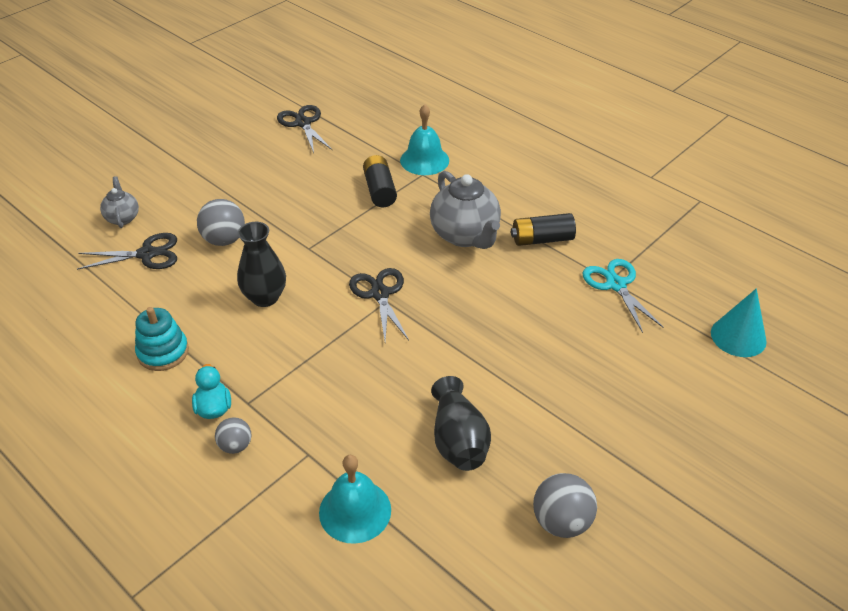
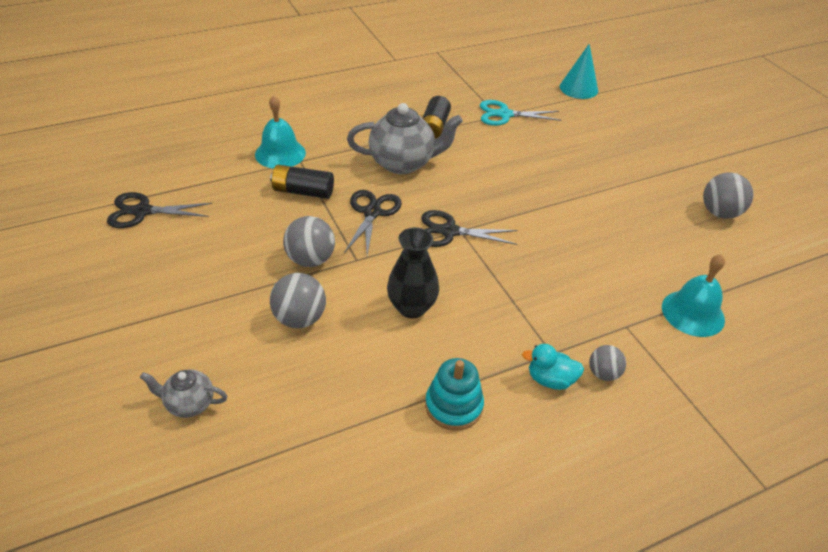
camera: 70 degrees left, 0 degrees up
(147, 254) = (278, 391): black scissors -> black scissors (372, 212)
(294, 223) = (310, 259): none -> grey ball
(458, 440) = (634, 237): black vase -> none

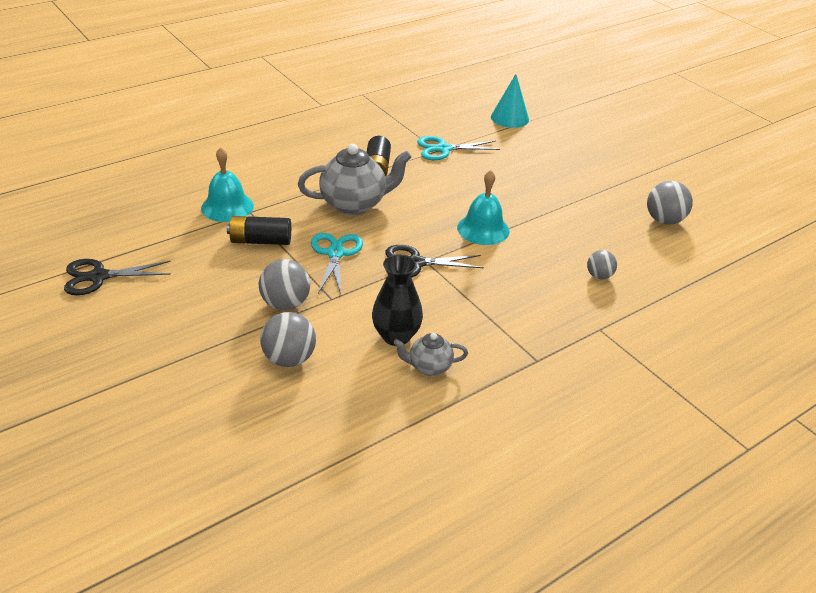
camera: 10 degrees left, 5 degrees down
(189, 404) = (200, 449): grey teapot -> grey teapot (429, 367)
(372, 212) = (335, 253): black scissors -> turquoise scissors
(453, 406) = (457, 418): turquoise stacking toy -> none
(550, 380) = (541, 384): turquoise duck -> none
(603, 373) = (588, 372): grey ball -> grey ball (599, 276)
(693, 313) = (657, 311): turquoise bell -> turquoise bell (483, 229)

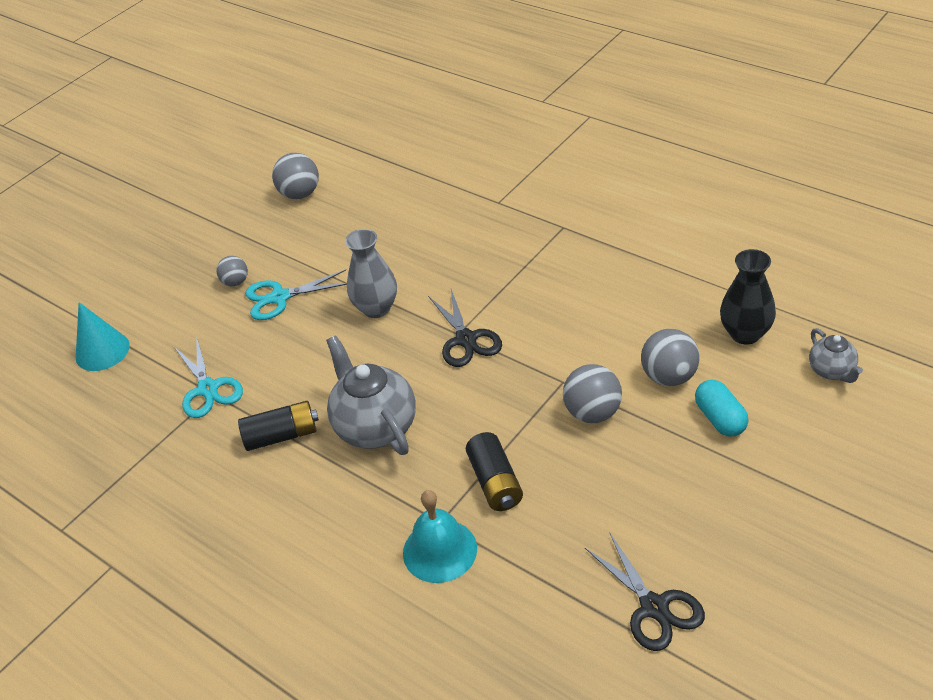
camera: 100 degrees left, 5 degrees up
(220, 370) = (720, 419): none -> turquoise capsule
(335, 253) = (484, 407): turquoise scissors -> turquoise scissors (280, 297)
(396, 336) = (588, 317): black vase -> black vase (745, 334)
(429, 367) = (615, 284): grey teapot -> grey teapot (832, 371)
(483, 229) = (376, 308): turquoise bell -> grey vase
(599, 276) = (418, 216): grey ball -> grey ball (235, 282)

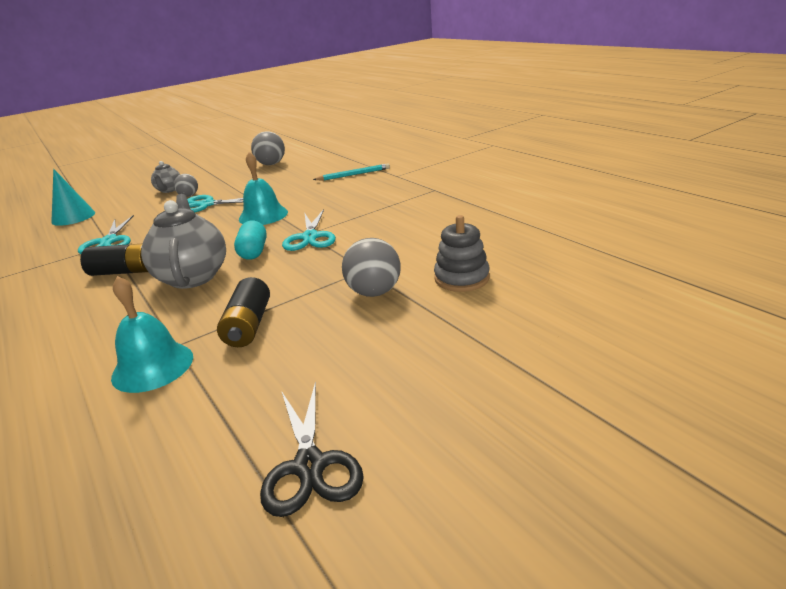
camera: 15 degrees right, 15 degrees down
(376, 308) = (263, 215): grey vase -> turquoise bell
(438, 206) = (353, 175): none -> turquoise pencil
(466, 339) = (310, 237): black scissors -> turquoise scissors
(669, 376) = (461, 278): grey ball -> grey stacking toy
(720, 419) = (493, 313): turquoise capsule -> turquoise capsule (253, 252)
(745, 334) = (552, 260): black vase -> none
(832, 371) = (632, 295): grey teapot -> grey teapot (169, 190)

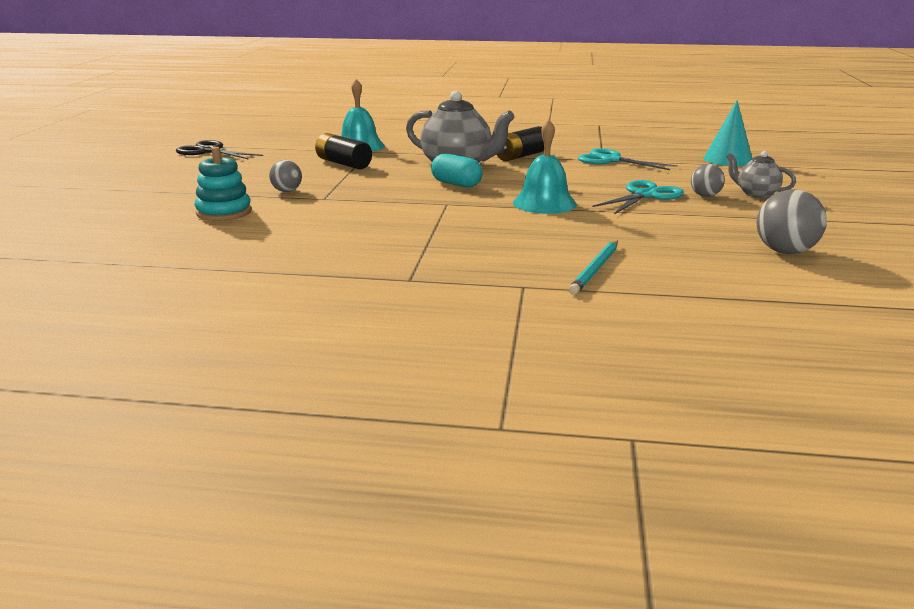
camera: 130 degrees right, 5 degrees down
(310, 237) = (435, 202): turquoise scissors -> none
(374, 292) = (287, 191): grey ball -> grey ball, size x0.62
(461, 278) = (224, 212): grey stacking toy -> turquoise stacking toy

